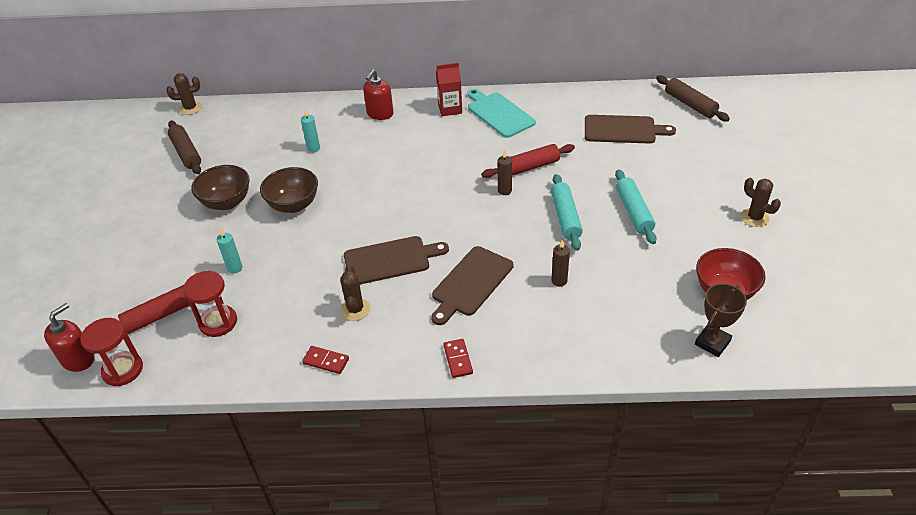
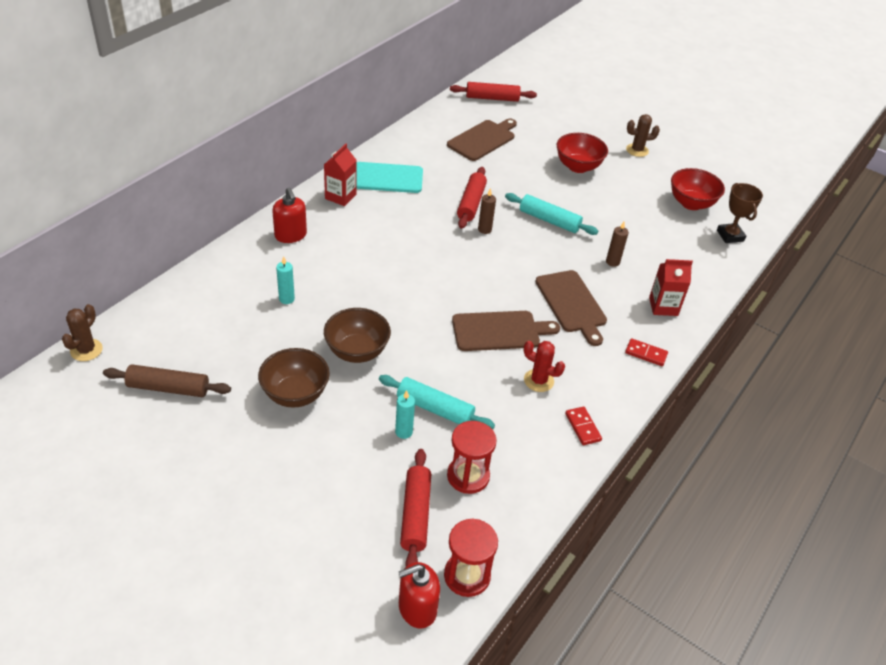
camera: 60 degrees left, 0 degrees up
(78, 359) = (417, 608): red soap dispenser -> red soap dispenser turned 90 degrees counterclockwise
(326, 361) = (582, 427): red domino -> red domino turned 75 degrees counterclockwise
(355, 309) = (538, 380): brown cactus -> red cactus
(390, 260) = (499, 331): brown cutting board -> brown cutting board turned 60 degrees clockwise
(537, 342) = (663, 306): none -> red carton
(633, 212) = (577, 190): turquoise rolling pin -> turquoise rolling pin (435, 408)
(668, 196) = (578, 167): none -> red bowl
(690, 104) = (492, 98): brown rolling pin -> red rolling pin

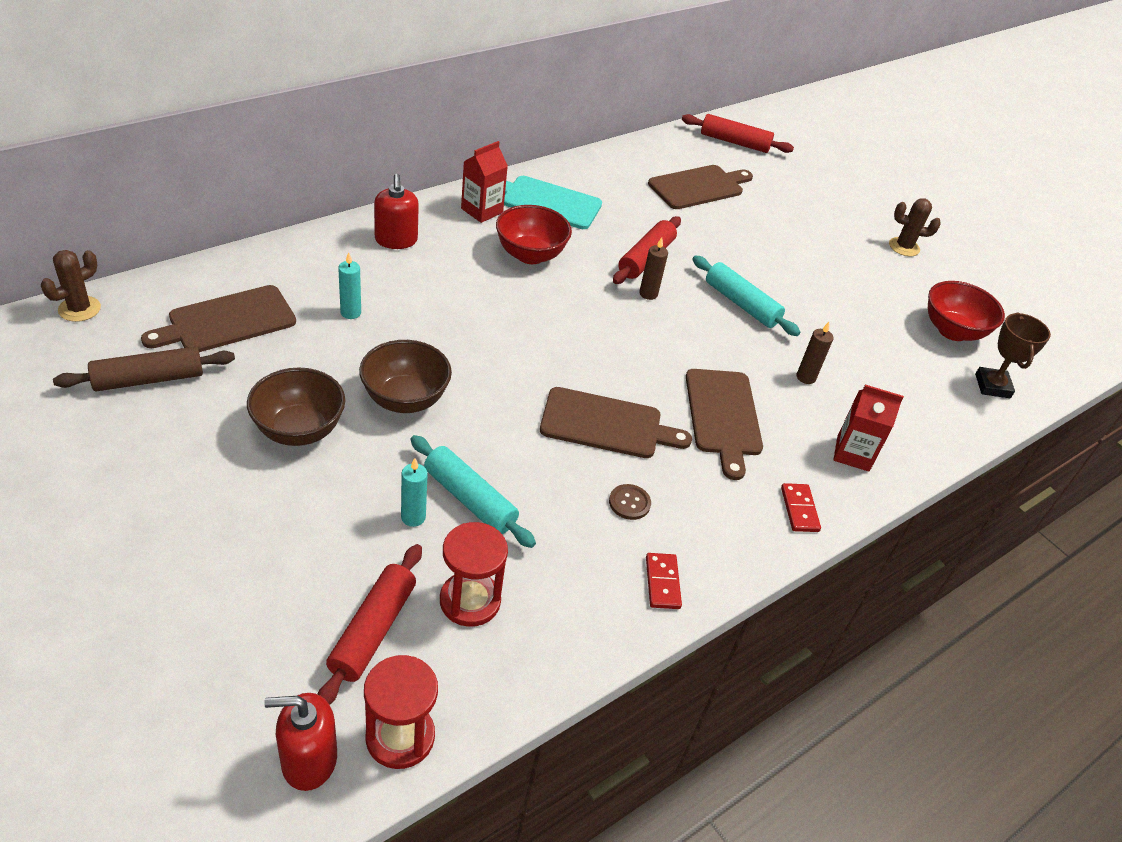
camera: 15 degrees right, 0 degrees up
(168, 388) = (149, 379): brown rolling pin -> brown rolling pin turned 45 degrees counterclockwise
(201, 329) = (227, 321): none -> brown cutting board
(538, 380) = (629, 503): red cactus -> brown button
(578, 167) = (811, 248): red bowl -> red bowl (530, 255)
(646, 354) = (799, 509): red domino -> red domino turned 45 degrees clockwise

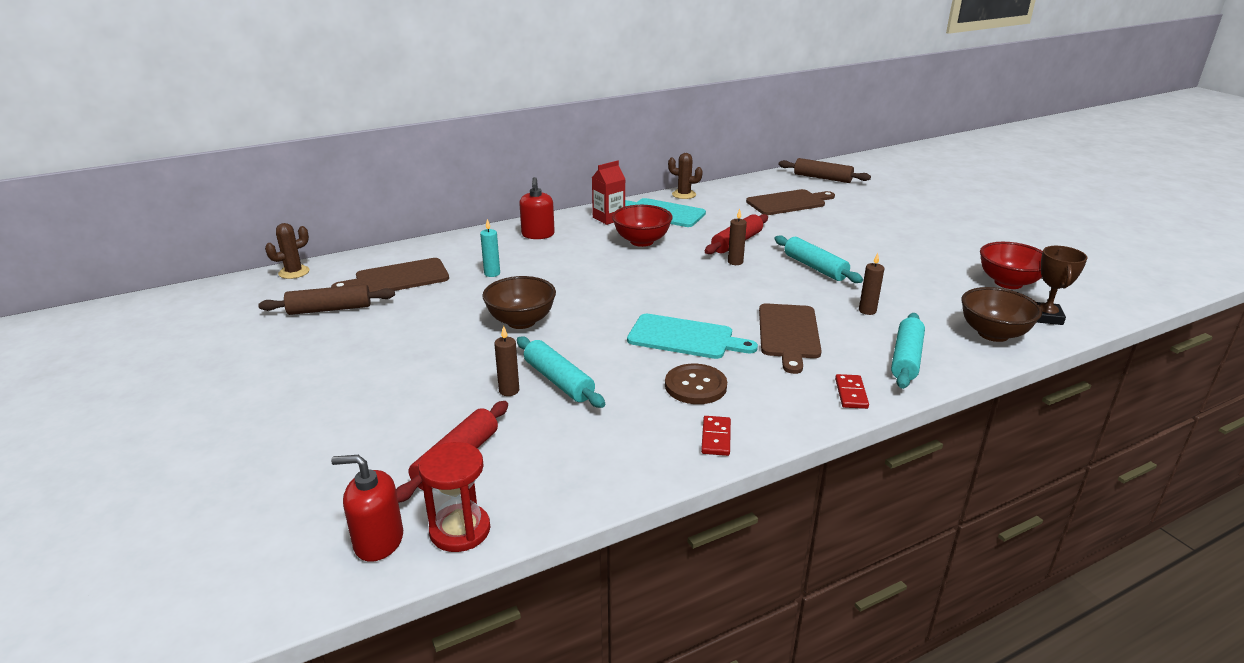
camera: 15 degrees right, 15 degrees down
(299, 430) = (433, 338): brown bowl -> brown bowl (993, 334)
(413, 517) = (509, 391): turquoise candle -> brown candle
(470, 601) = (543, 444): red hourglass -> none
(606, 424) = (684, 338): brown cutting board -> turquoise cutting board
(629, 503) = (695, 386): brown button -> brown button, size x1.70
(734, 142) = (822, 178): red rolling pin -> brown rolling pin
(853, 453) = (906, 358): red carton -> turquoise rolling pin
(904, 247) = (966, 233): brown cactus -> brown cactus (684, 194)

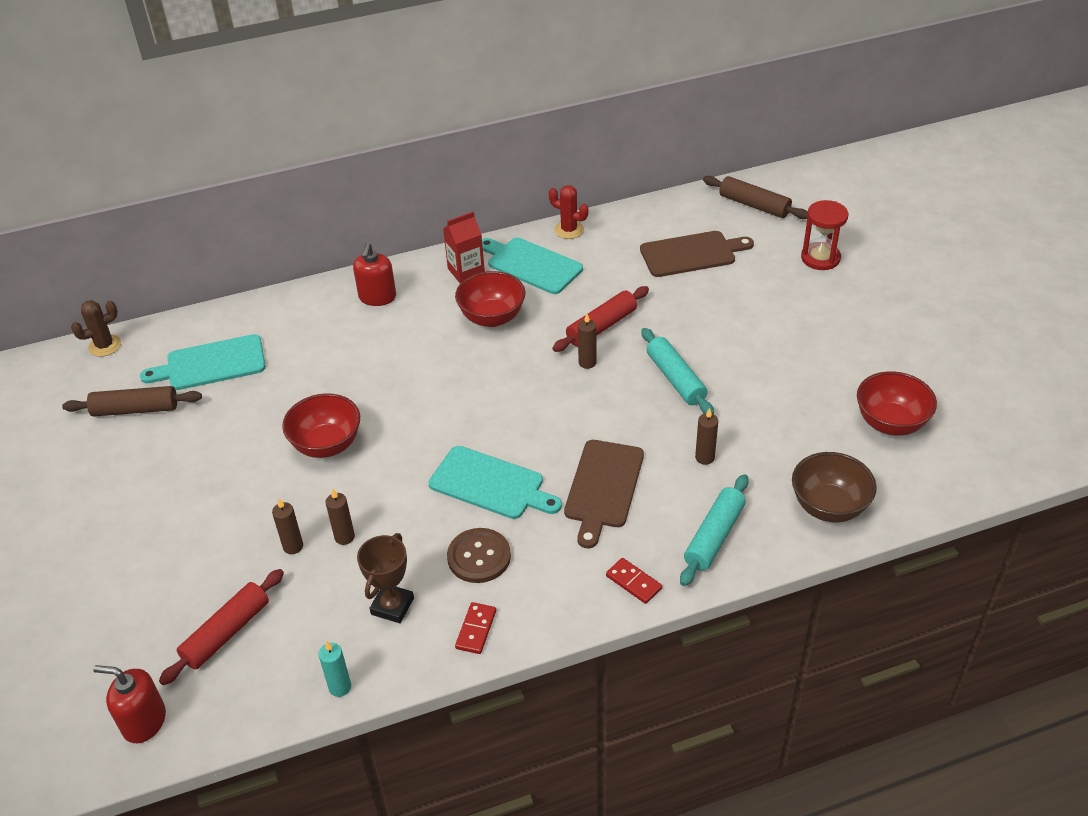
camera: 10 degrees right, 15 degrees up
(398, 278) = (211, 364): brown cutting board -> turquoise cutting board
(460, 530) = (215, 717): red hourglass -> red hourglass (820, 258)
(492, 273) = (312, 363): turquoise candle -> turquoise candle (340, 687)
(521, 321) = (327, 445): brown bowl -> red bowl
(558, 381) = (344, 537): turquoise rolling pin -> brown candle
(684, 194) = (569, 230): brown cactus -> red cactus
(851, 393) = (633, 582): red domino -> red domino turned 60 degrees counterclockwise
(1045, 317) = (903, 484): brown trophy -> brown trophy (392, 606)

